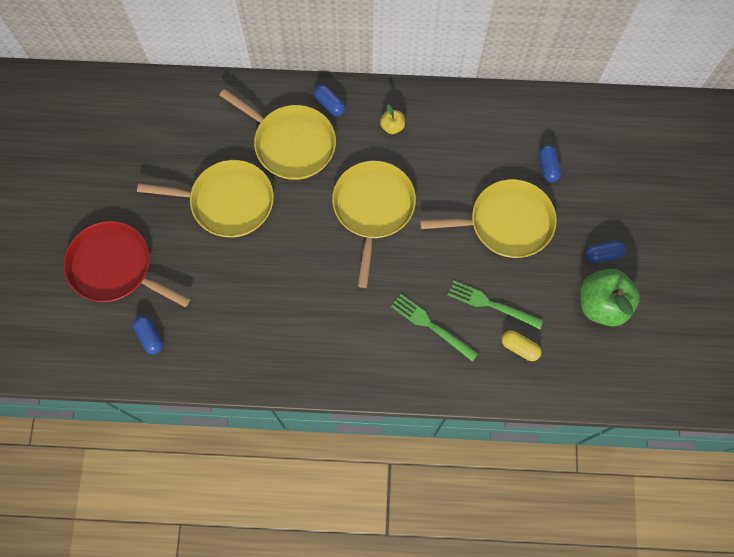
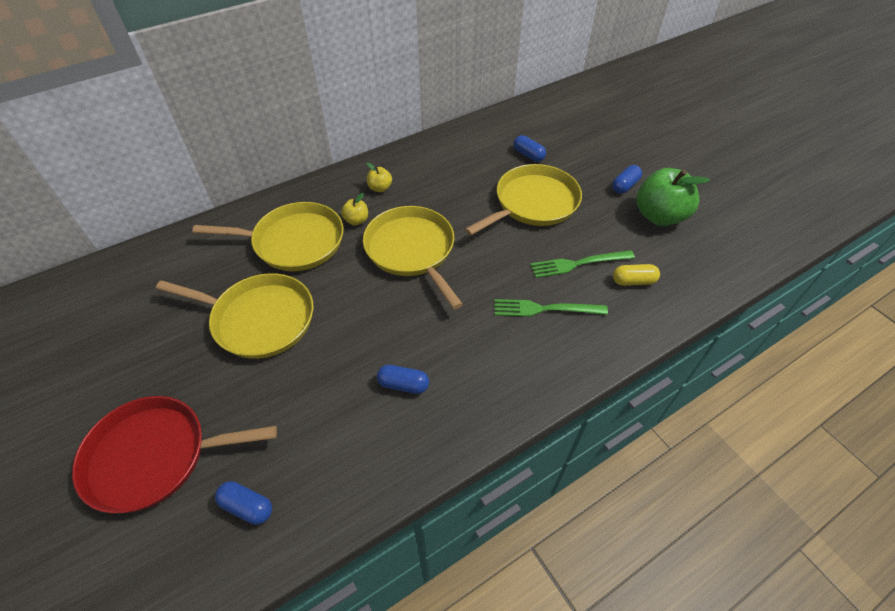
camera: 35 degrees left, 20 degrees down
(227, 202) = (259, 319): yellow pan -> yellow pan turned 45 degrees clockwise
(330, 104) = (310, 199): blue capsule -> blue capsule (403, 384)
(351, 151) = (356, 220): none -> yellow apple

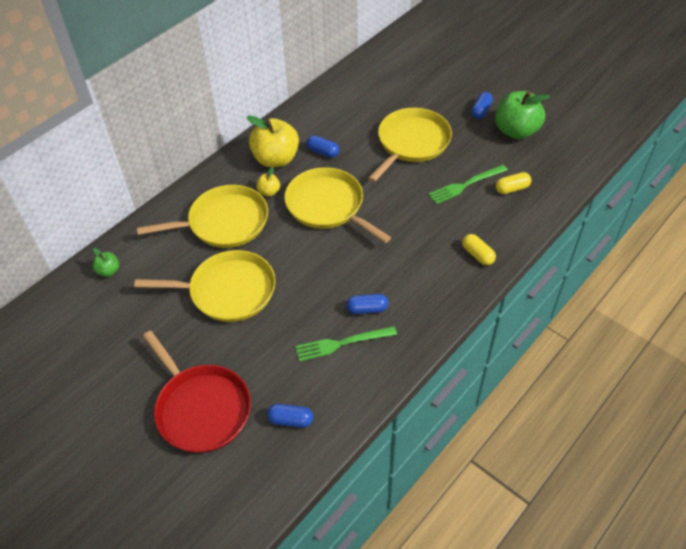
camera: 15 degrees left, 0 degrees up
(151, 264) = (108, 271): none -> green apple
(155, 456) = (201, 408): red pan -> red pan turned 105 degrees counterclockwise
(380, 188) = (276, 159): yellow apple -> yellow apple, size x2.15
(528, 155) = (391, 101): blue capsule -> blue capsule (323, 152)
(545, 309) = (452, 226): green fork -> green fork (342, 343)
(563, 352) = (477, 255): none -> yellow capsule

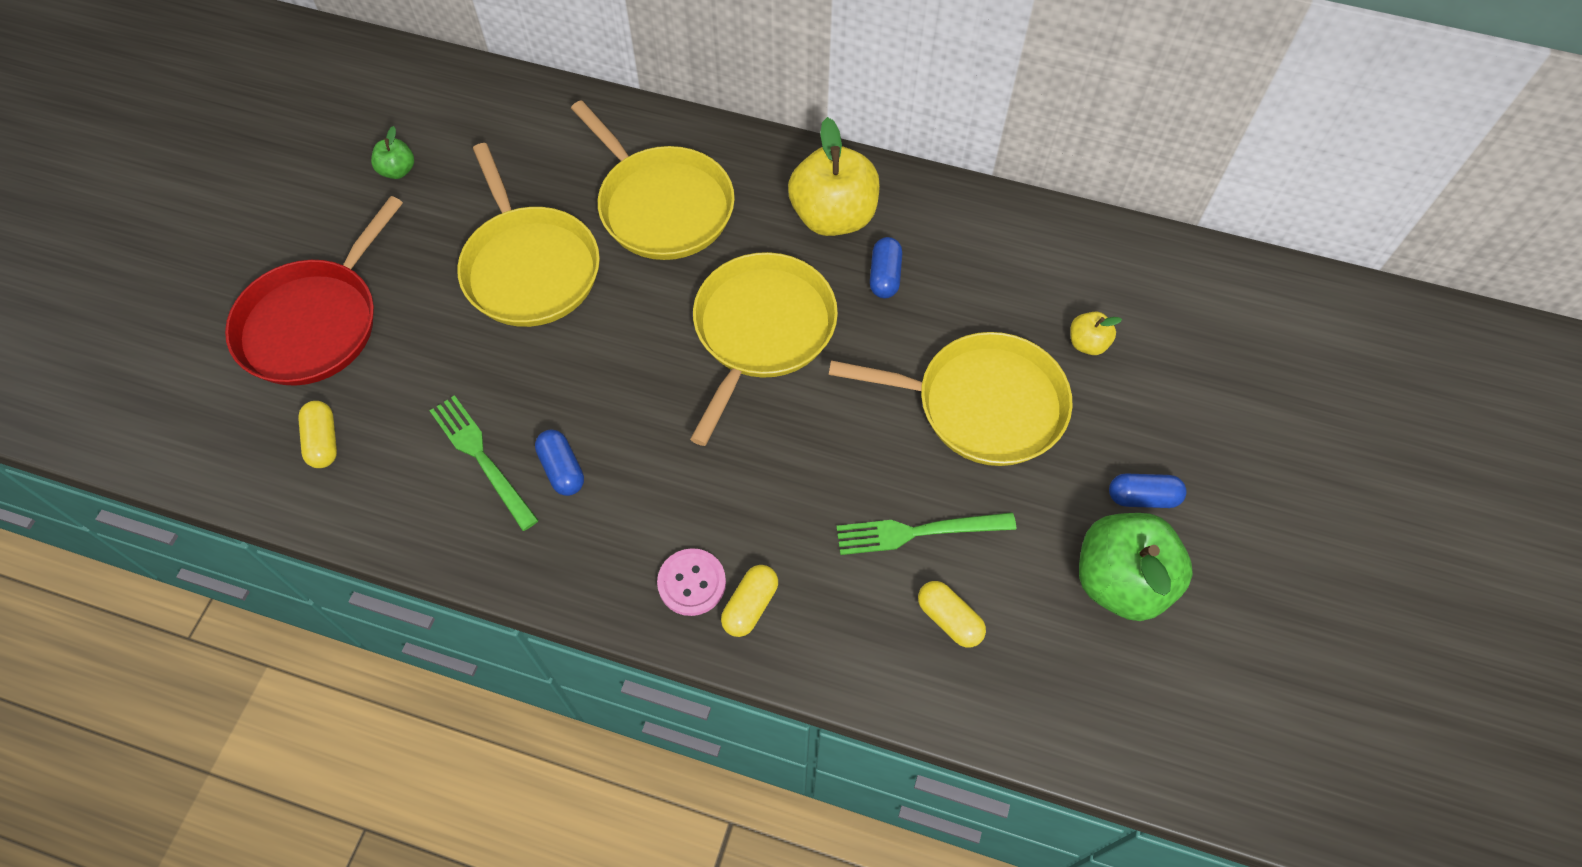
camera: 65 degrees right, 10 degrees up
(108, 271) = (513, 112): green apple -> green apple (398, 170)
(269, 192) = (754, 237): yellow apple -> yellow apple (1087, 343)
(290, 420) = (323, 441): blue capsule -> yellow capsule
(456, 273) = (692, 583): none -> pink button
(465, 185) = (918, 532): green fork -> green fork turned 45 degrees counterclockwise

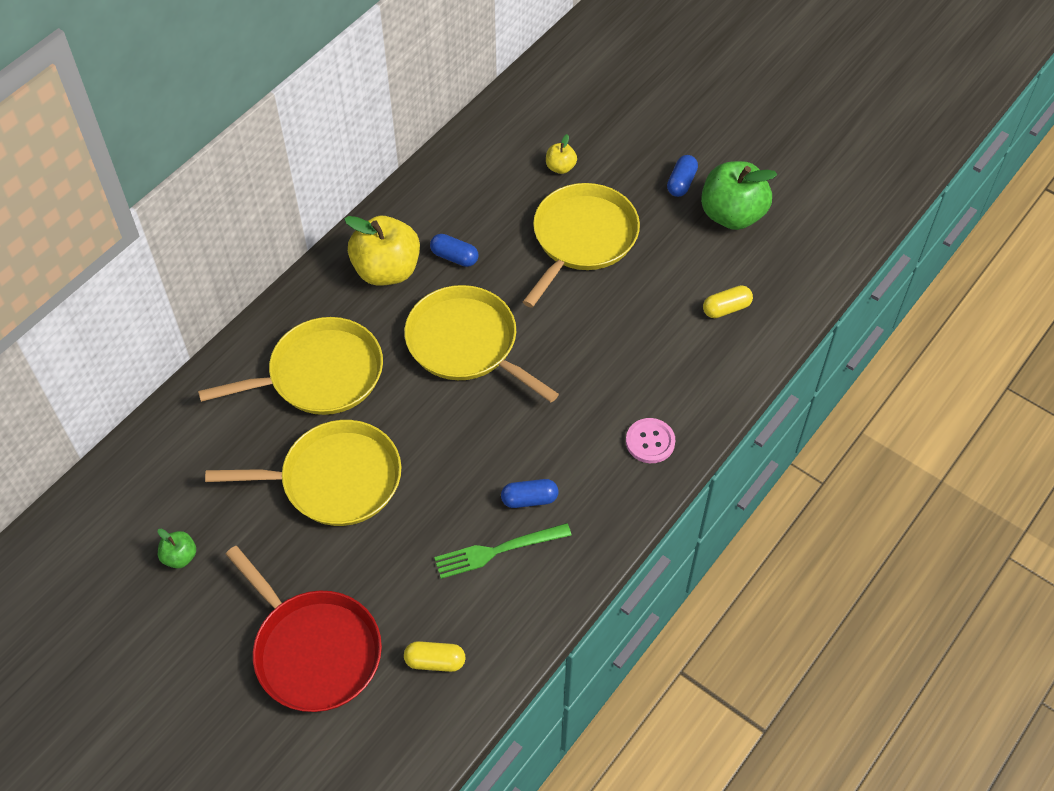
camera: 70 degrees left, 5 degrees down
(750, 606) = (679, 413): yellow capsule -> none
(918, 532) = (660, 304): green fork -> none

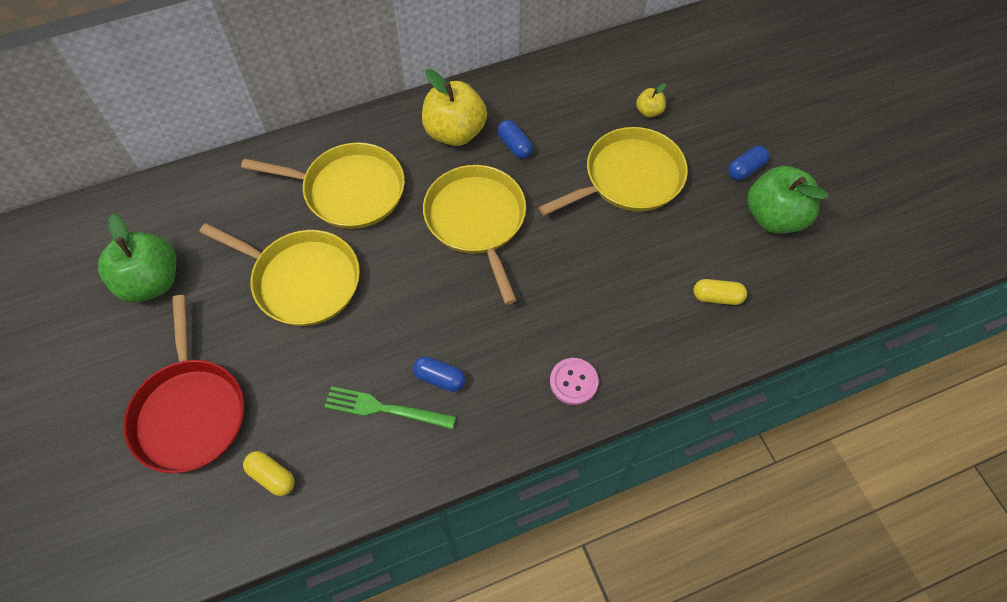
camera: 30 degrees right, 5 degrees up
(180, 557) = (151, 282): green apple -> green apple, size x2.15

